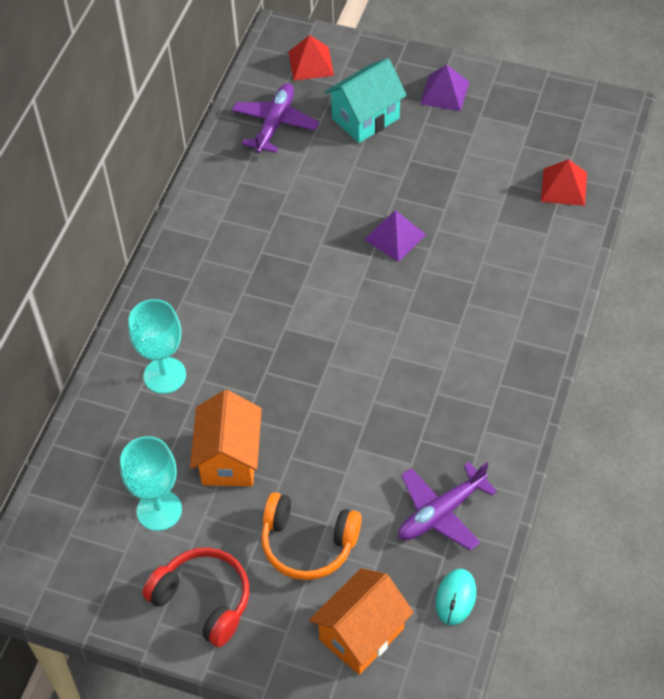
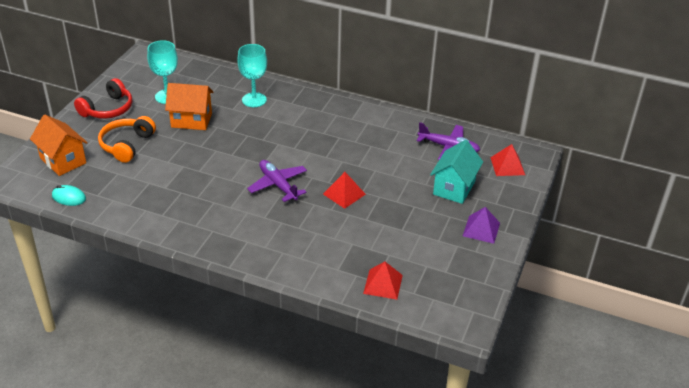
camera: 90 degrees right, 15 degrees down
(365, 118) = (454, 188): turquoise house -> turquoise house turned 60 degrees clockwise
(395, 237) = (344, 194): purple pyramid -> red pyramid
(441, 513) = (127, 196): purple plane -> purple plane (278, 185)

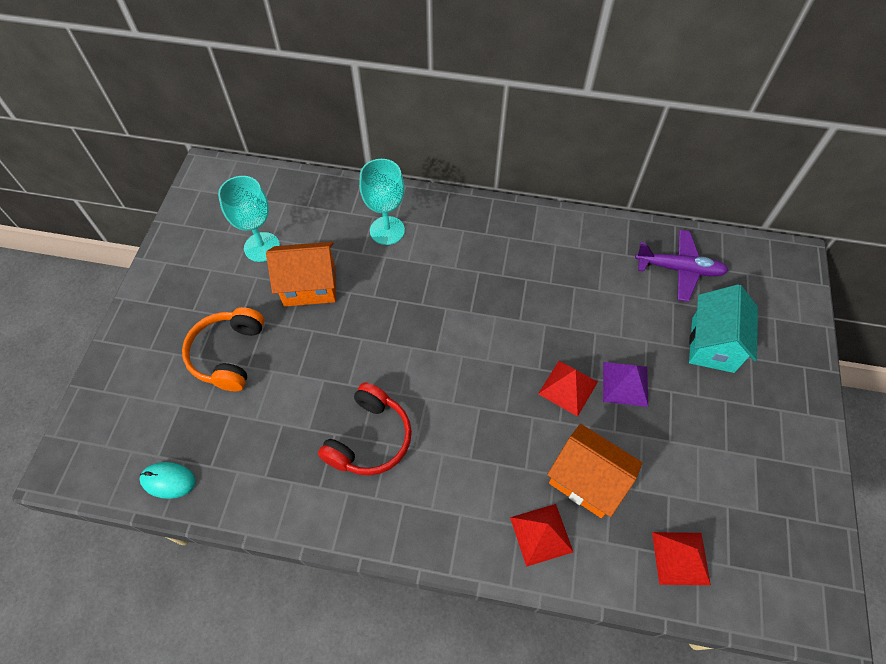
camera: 10 degrees left, 20 degrees up
(63, 160) = (140, 405): orange house -> orange house (586, 480)
(107, 109) = (181, 288): red headphones -> red headphones (369, 438)
(278, 185) = (470, 389): purple plane -> none
(481, 229) = (776, 417): purple pyramid -> purple pyramid (625, 384)
(507, 166) = (767, 288): red pyramid -> red pyramid (541, 534)

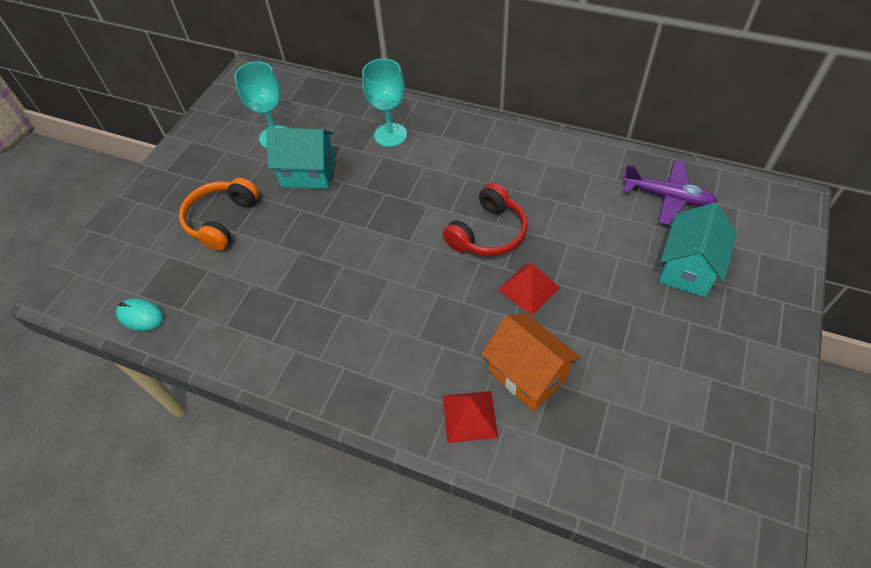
camera: 15 degrees right, 5 degrees down
(309, 286) = (308, 173): orange house -> turquoise house
(369, 438) = (327, 306): red headphones -> red headphones (488, 233)
(625, 384) = (587, 292): purple pyramid -> none
(680, 558) = (608, 462): red pyramid -> none

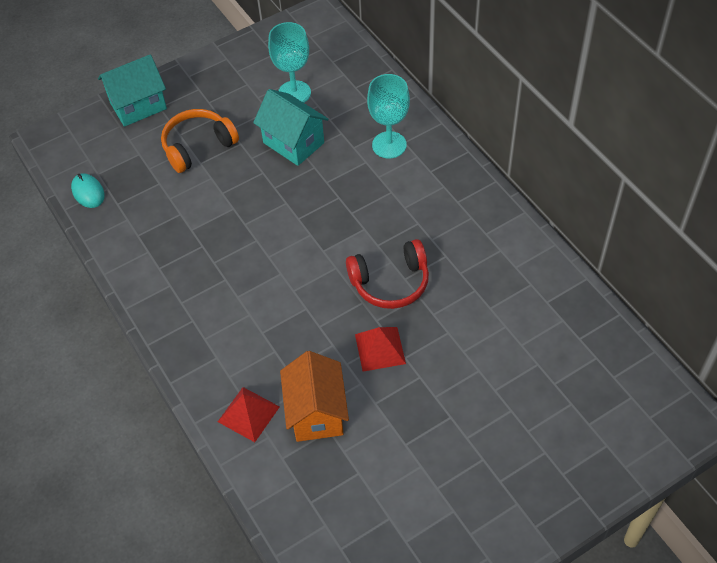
camera: 35 degrees right, 0 degrees up
(668, 197) = (576, 346): purple plane -> none
(687, 269) = (527, 417): turquoise house -> turquoise house (138, 106)

